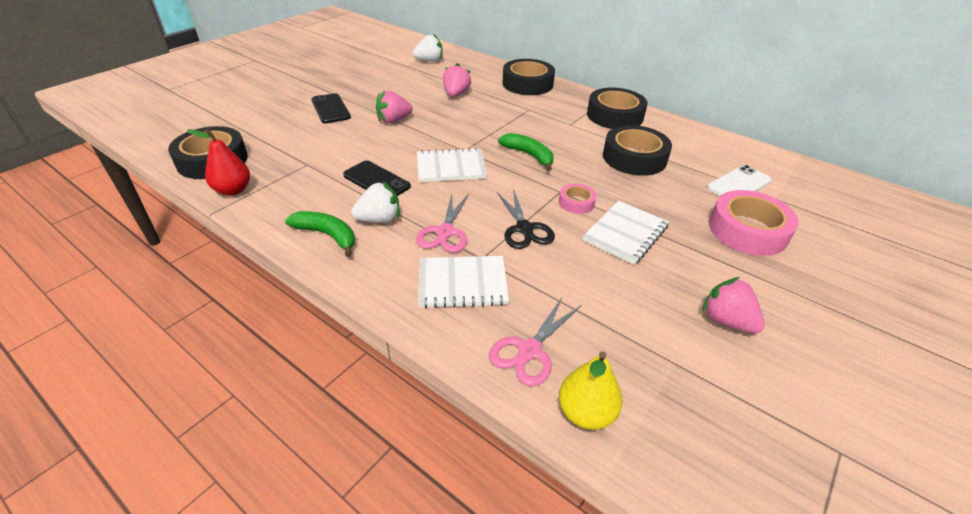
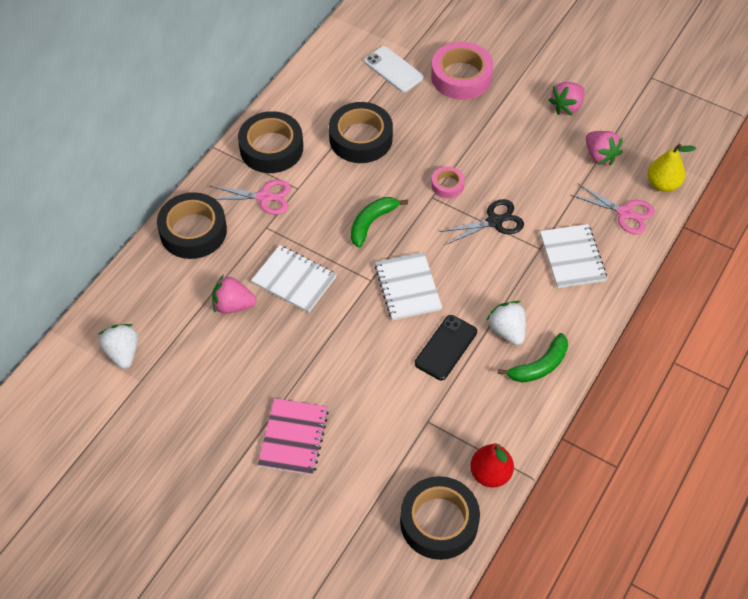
camera: 95 degrees left, 15 degrees up
(327, 235) = (539, 366): green banana -> green banana turned 150 degrees counterclockwise
(330, 109) = (293, 438): black phone -> pink notebook
(393, 120) = (314, 360): pink strawberry -> pink strawberry (600, 156)
(445, 232) = (513, 277): pink scissors -> pink scissors (264, 197)
(625, 234) = (484, 154): white notebook -> white notebook (294, 280)

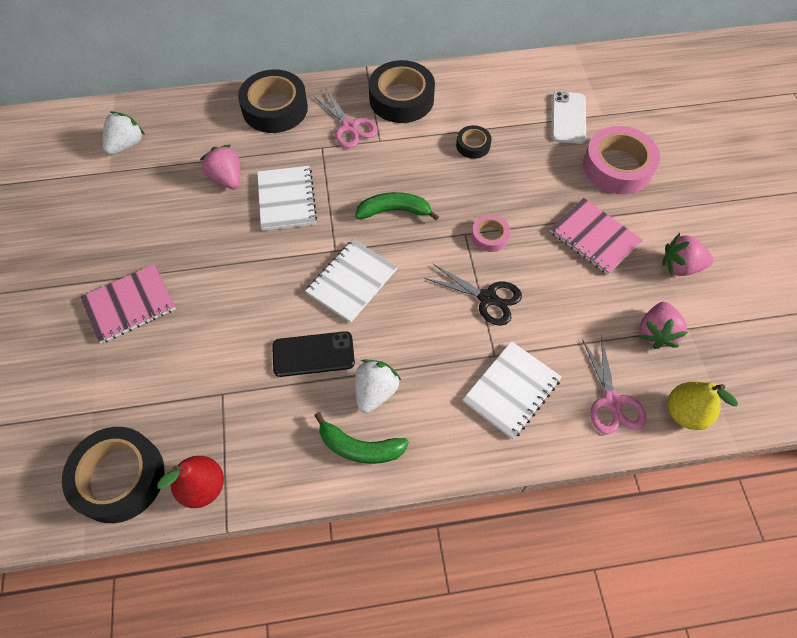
camera: 50 degrees right, 5 degrees up
(360, 138) = (473, 145): black tape -> black tape, size x0.50
(503, 132) = (594, 237): none -> pink notebook

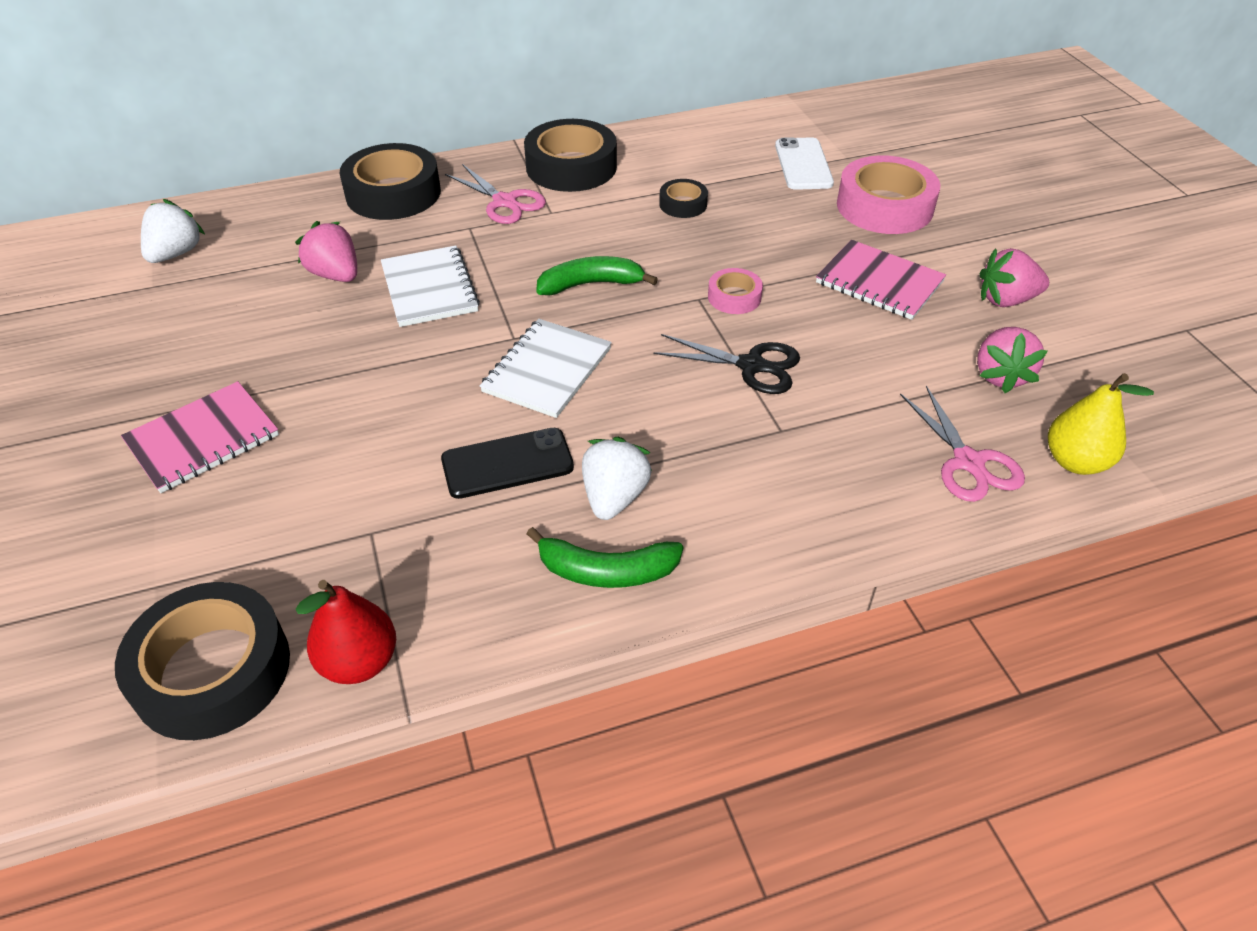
camera: 10 degrees left, 15 degrees down
(511, 390) = (818, 468): white notebook -> none

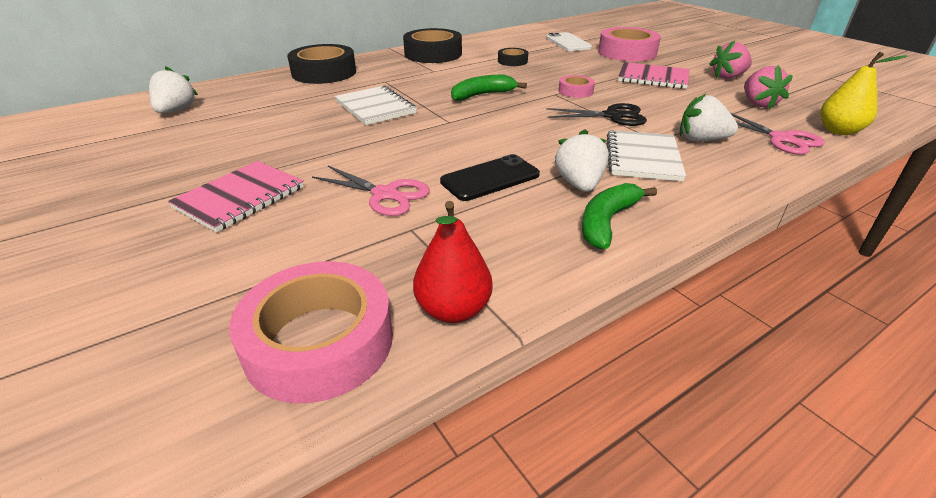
camera: 15 degrees left, 10 degrees down
(212, 670) = (319, 341): black tape -> pink tape
(335, 275) = (304, 108): pink strawberry -> none
(505, 202) = (401, 70): pink scissors -> pink scissors (385, 194)
(547, 370) = (483, 133): white notebook -> white notebook (642, 157)
(606, 571) = (607, 222): green banana -> green banana turned 135 degrees clockwise
(845, 442) = (701, 140): none -> white strawberry

